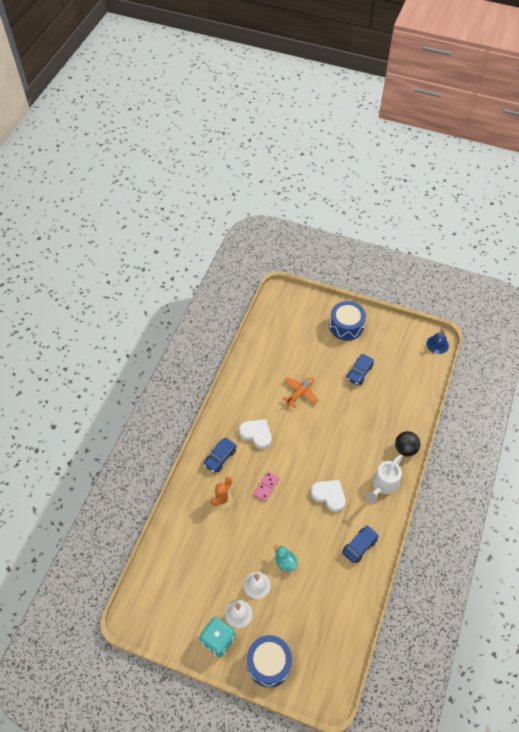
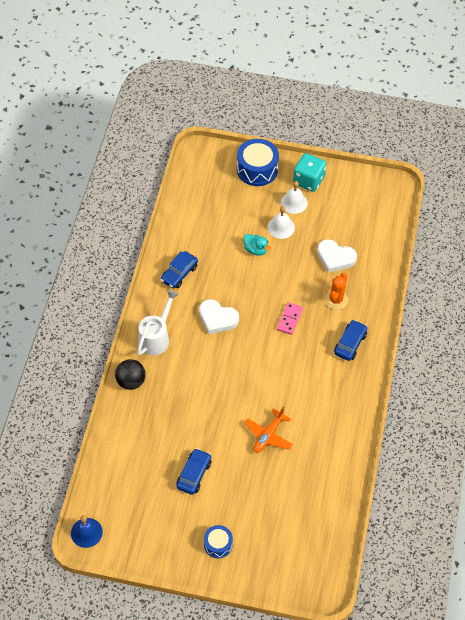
camera: 170 degrees right, 0 degrees up
(256, 434) = (313, 376): white heart -> white heart (335, 258)
(346, 326) = (218, 544): blue drum -> blue drum, size x0.58

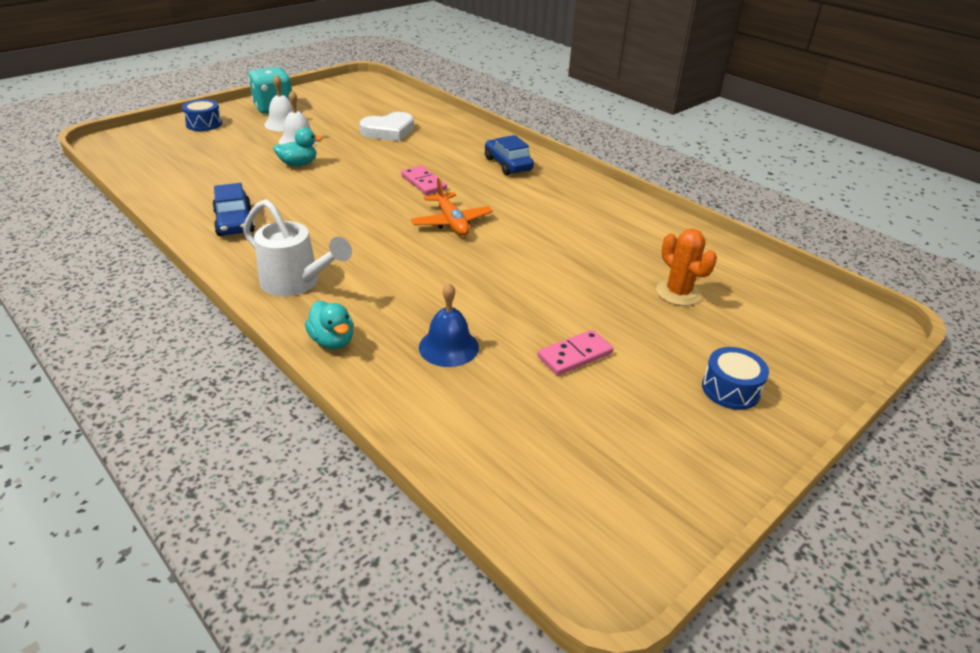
camera: 55 degrees left, 20 degrees down
(86, 532) = (581, 561): blue bell -> blue bell (448, 347)
(131, 381) = (332, 341): black ball -> turquoise duck
(156, 337) = (296, 283): white watering can -> white watering can turned 150 degrees clockwise
(194, 474) = (575, 355): blue car -> pink domino
(217, 318) = (346, 225): white heart -> none
(257, 169) = (204, 124): blue drum -> blue drum, size x0.58
(268, 435) = (574, 263): orange plane -> orange plane (451, 222)
(336, 300) = (440, 150): orange cactus -> orange cactus (678, 293)

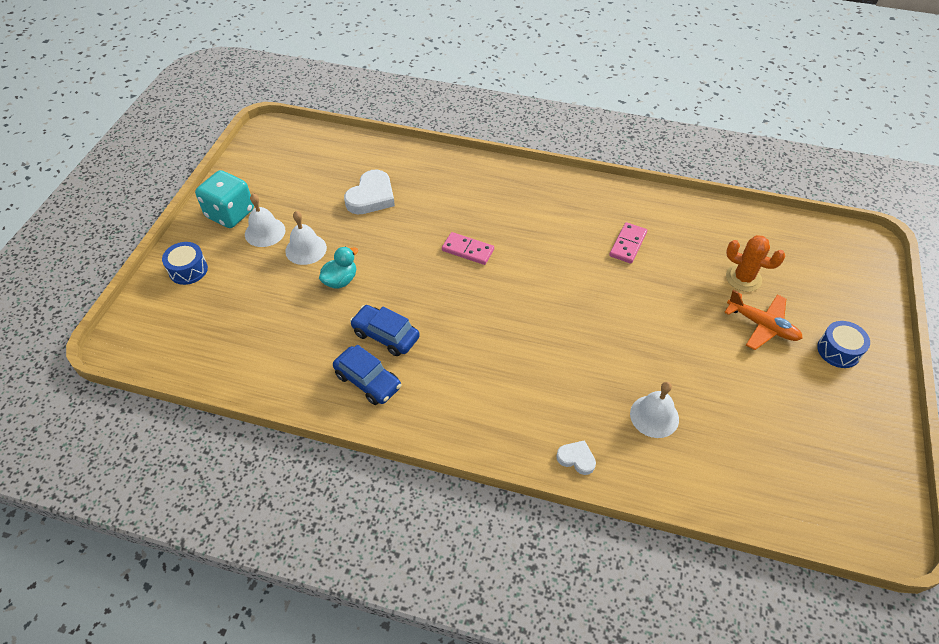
camera: 30 degrees left, 15 degrees up
(296, 283) = (490, 418): white watering can -> none
(332, 341) = (576, 458): turquoise duck -> white heart
(448, 347) = (654, 416): blue bell -> white bell
(451, 222) = (534, 286): orange plane -> orange plane (762, 325)
(508, 164) = (510, 193): blue car -> blue car (385, 335)
(575, 355) = (734, 375): pink domino -> pink domino (628, 244)

